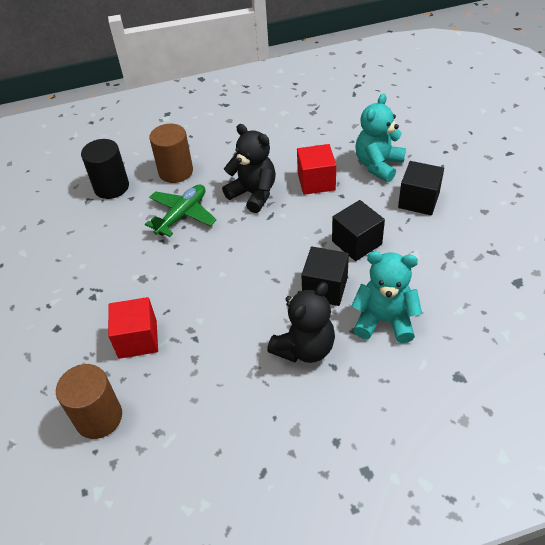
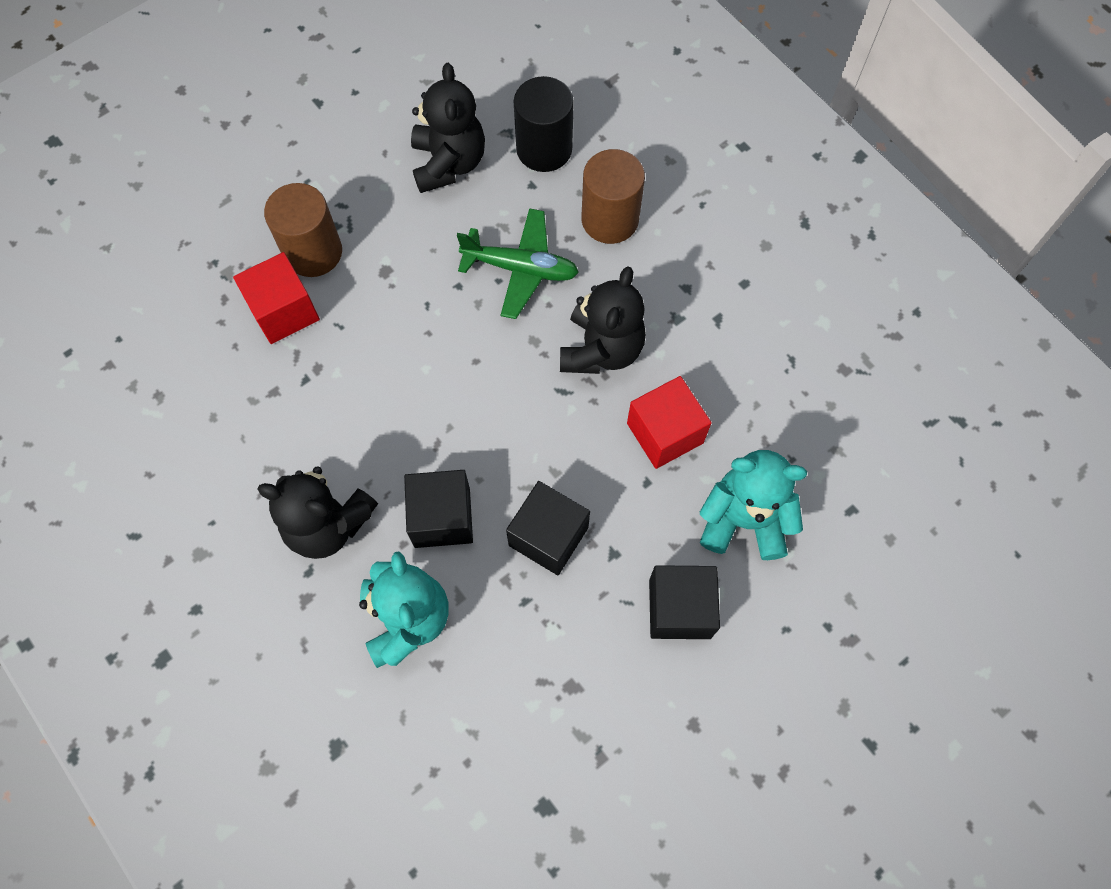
camera: 65 degrees right, 20 degrees up
(89, 230) = (448, 163): none -> black teddy bear
(98, 417) = (162, 321): brown cylinder -> brown cylinder (313, 252)

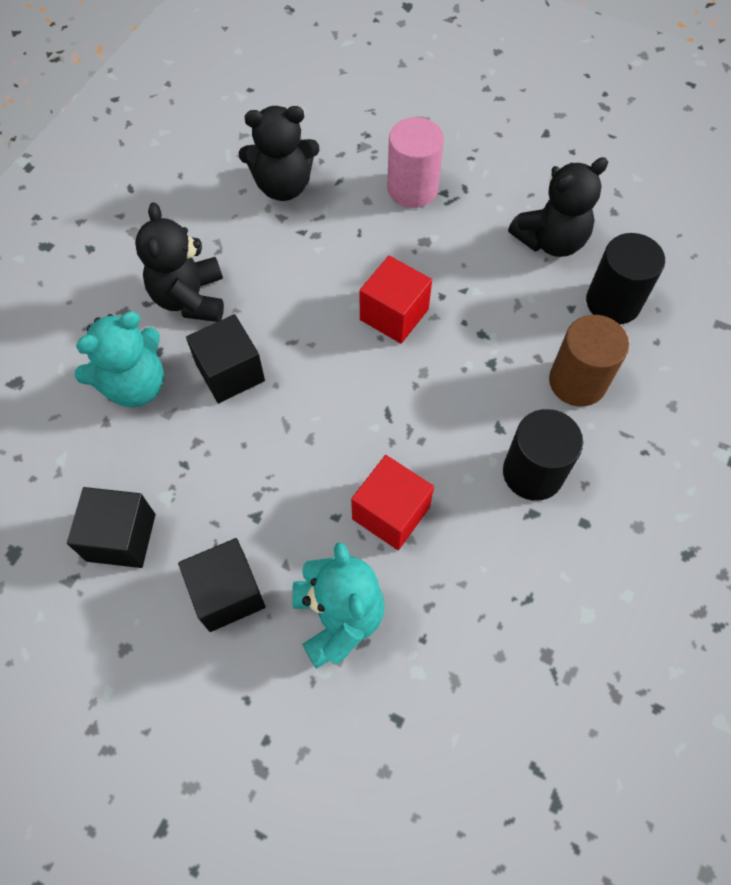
camera: 65 degrees right, 5 degrees down
(284, 311) = (351, 193): red cube -> red cube (394, 314)
(313, 252) = (412, 189): brown cylinder -> pink cylinder
(520, 269) = (485, 333): green plane -> none
(548, 536) = (249, 458): black cube -> black cube (121, 537)
(601, 349) = (444, 427): black teddy bear -> black teddy bear (283, 186)
(680, 299) = (533, 473): none -> black cylinder

